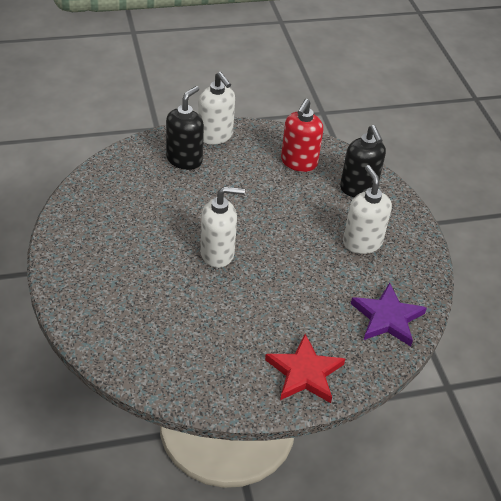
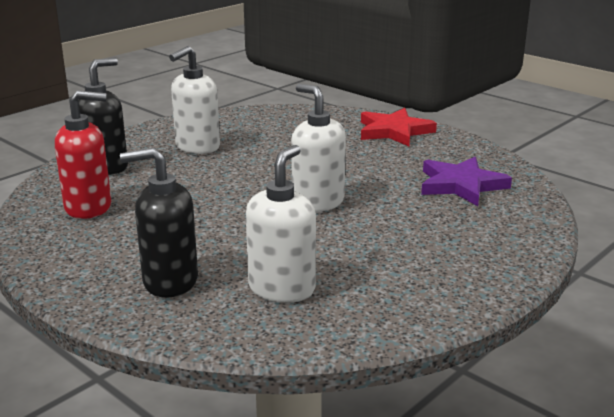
camera: 120 degrees left, 20 degrees down
(215, 136) = (82, 279): white soap dispenser -> white soap dispenser (282, 288)
(387, 318) = (283, 119): purple star -> purple star (461, 185)

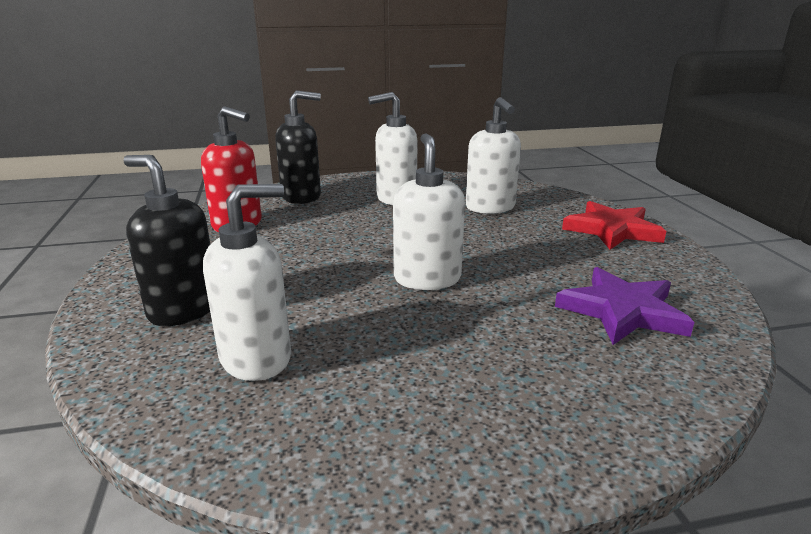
camera: 35 degrees right, 0 degrees up
(286, 135) = (490, 207): none -> white soap dispenser

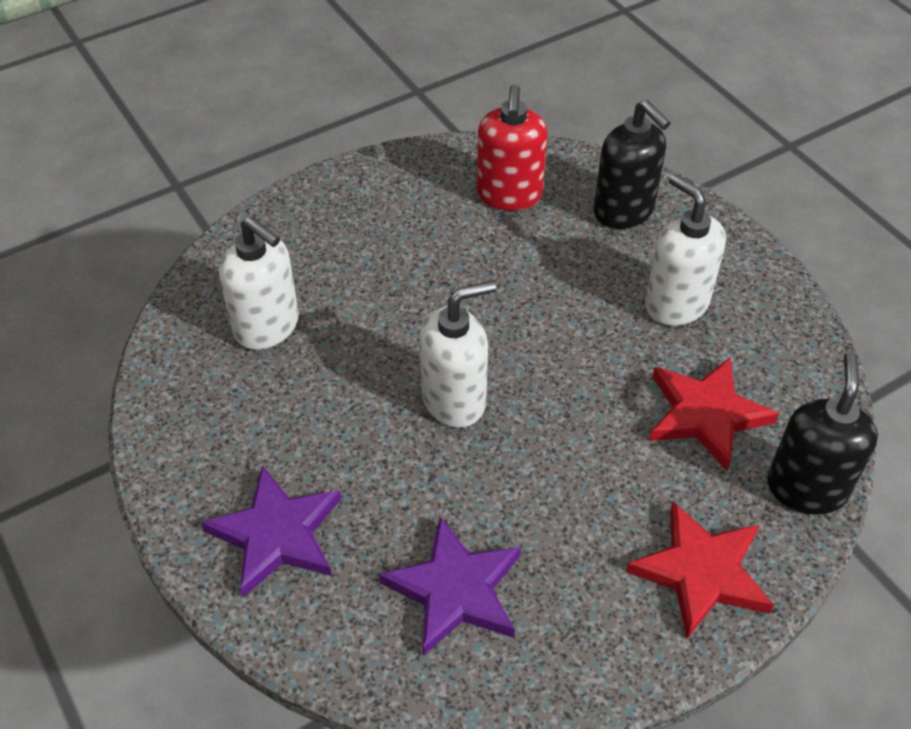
camera: 70 degrees right, 25 degrees up
(183, 309) = (320, 246): black soap dispenser -> black soap dispenser (806, 488)
(490, 207) = (705, 414): white soap dispenser -> red star
(544, 397) = (276, 534): none -> purple star

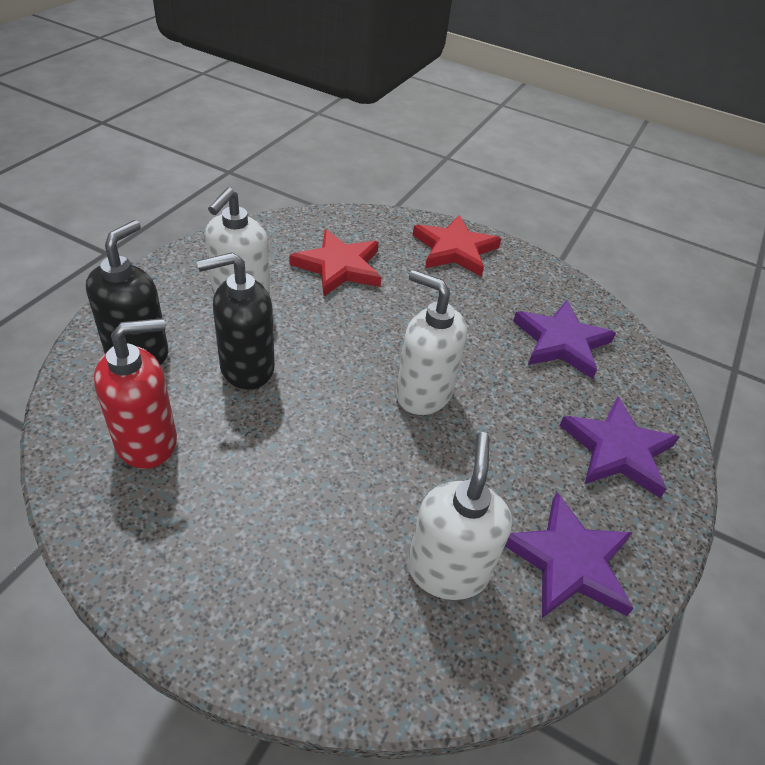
camera: 125 degrees left, 5 degrees down
(210, 411) = (569, 561): none -> purple star
(806, 488) = (365, 222): black soap dispenser -> black soap dispenser (246, 368)

